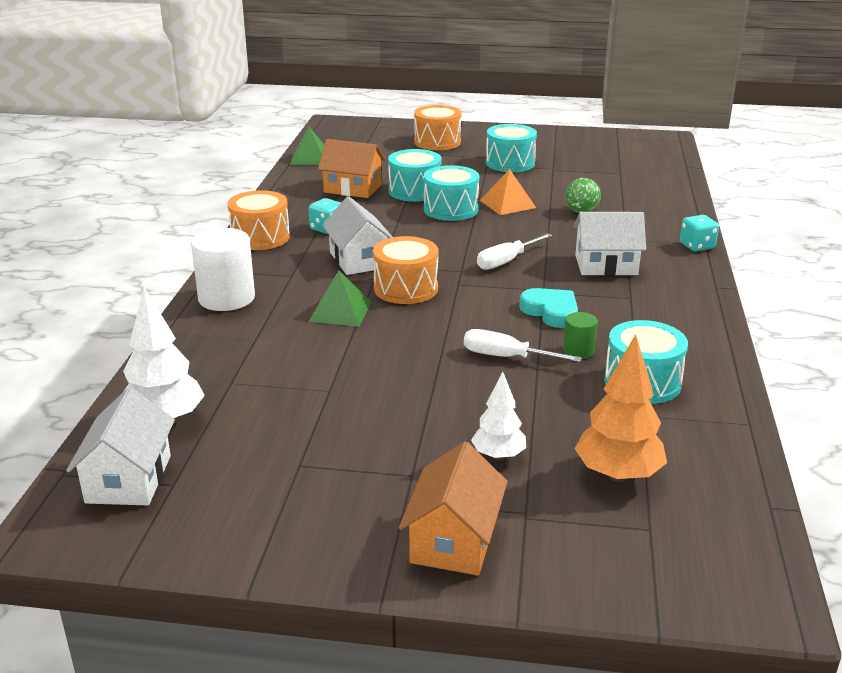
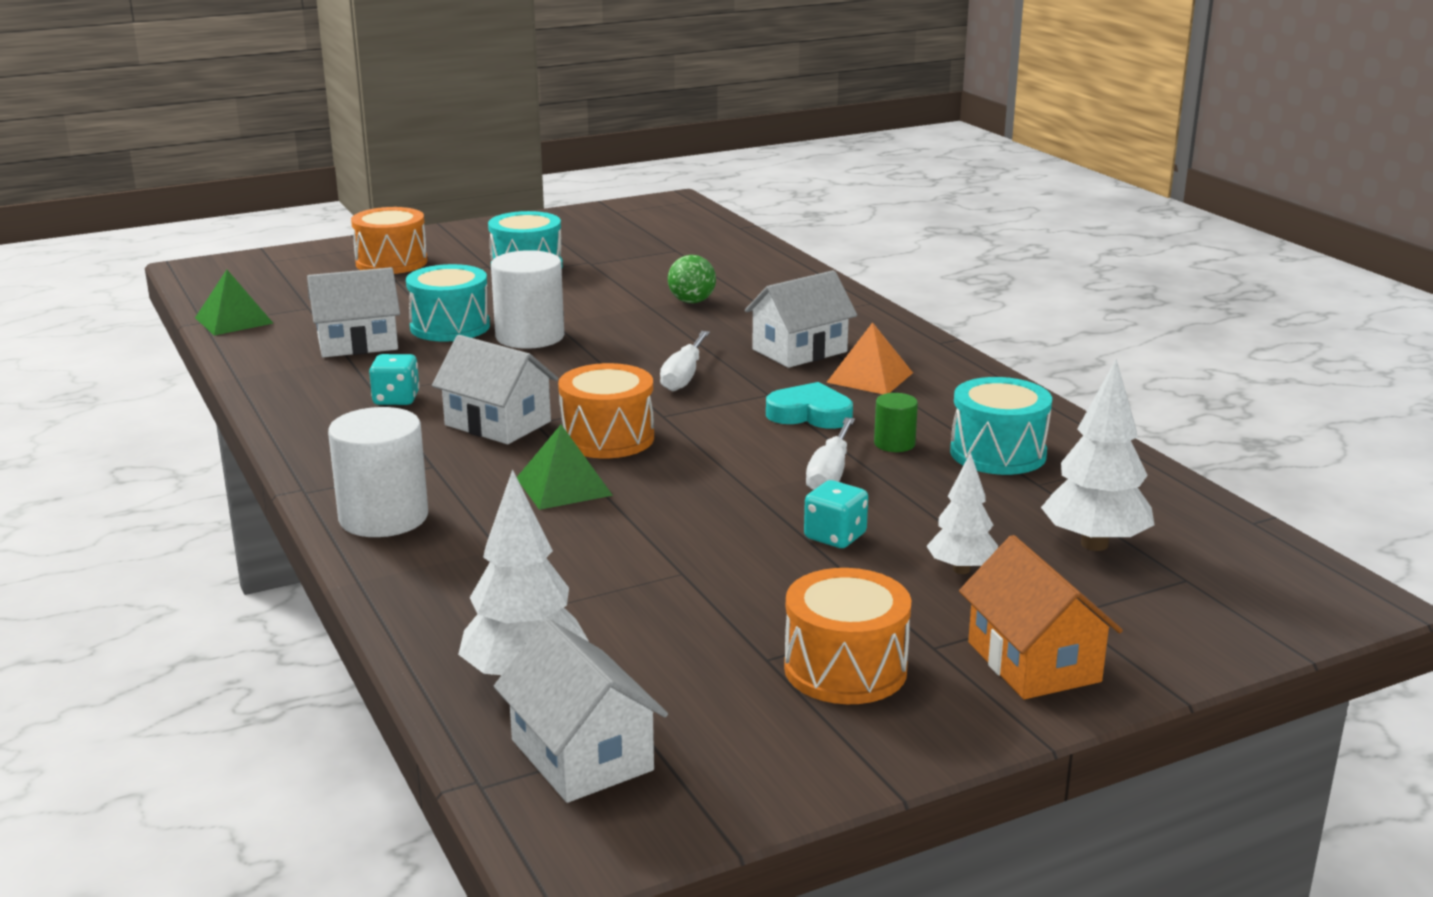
camera: 35 degrees left, 5 degrees down
(260, 237) = (315, 434): orange drum -> orange drum (845, 669)
(352, 188) = (357, 343): orange house -> white house
(450, 209) = (530, 337): turquoise drum -> white cylinder
(507, 204) = (592, 313): orange pyramid -> orange pyramid (869, 377)
(507, 357) = (830, 473): white screwdriver -> white screwdriver turned 60 degrees counterclockwise
(617, 475) = (1094, 544): orange tree -> white tree
(697, 246) = (865, 307): turquoise dice -> turquoise dice (835, 536)

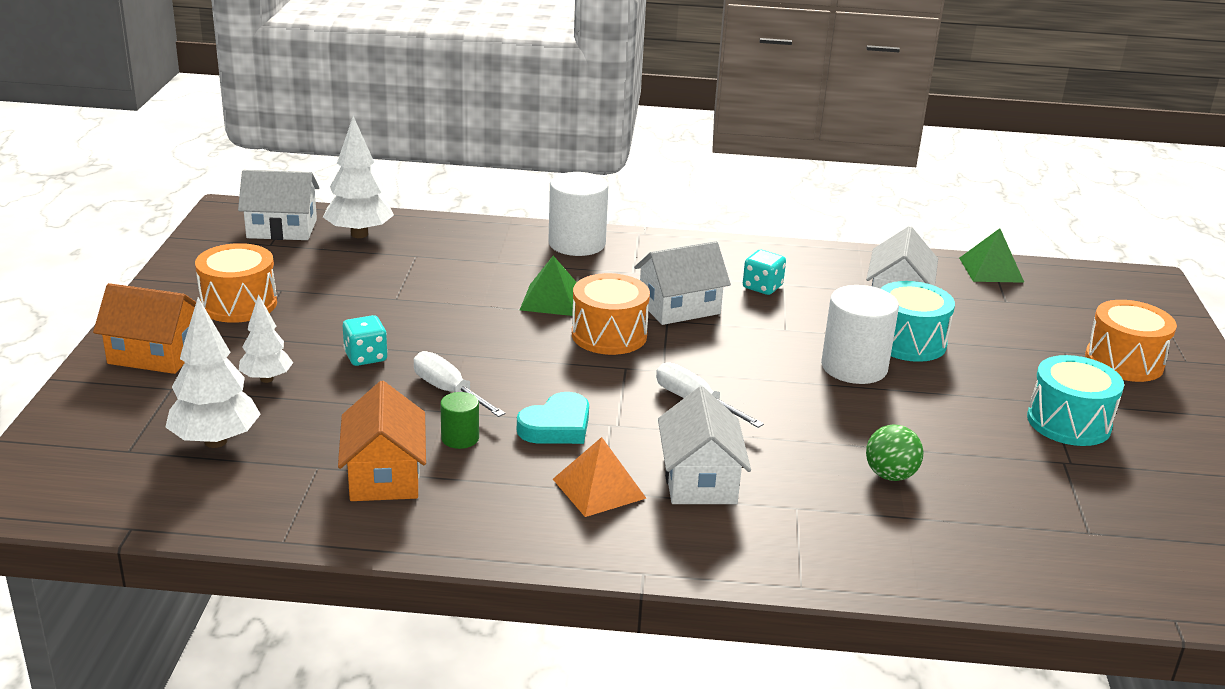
camera: 120 degrees right, 5 degrees up
(998, 453) = (384, 475): turquoise drum -> orange house

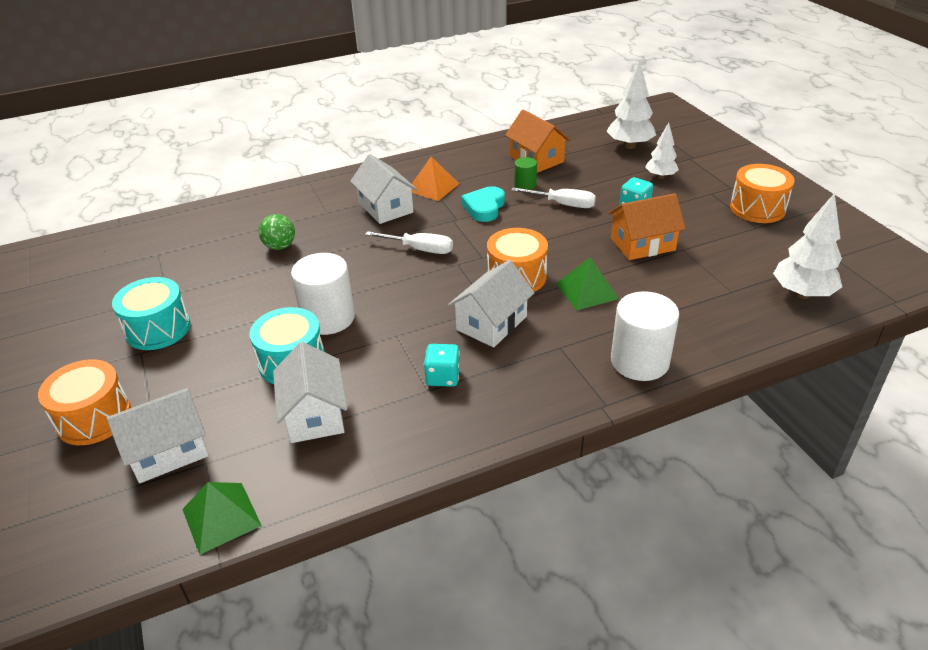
camera: 155 degrees right, 10 degrees up
(155, 354) = (734, 167): orange house -> orange house (642, 244)
(282, 229) = (857, 274): white house -> white house (168, 451)

